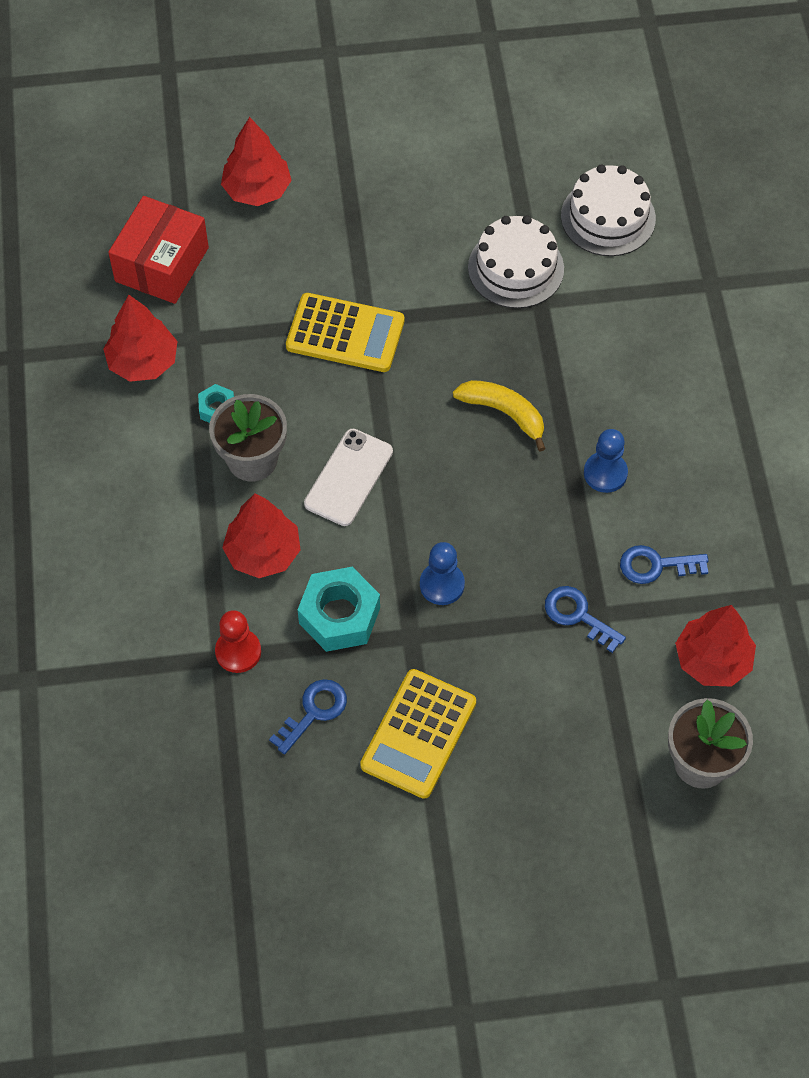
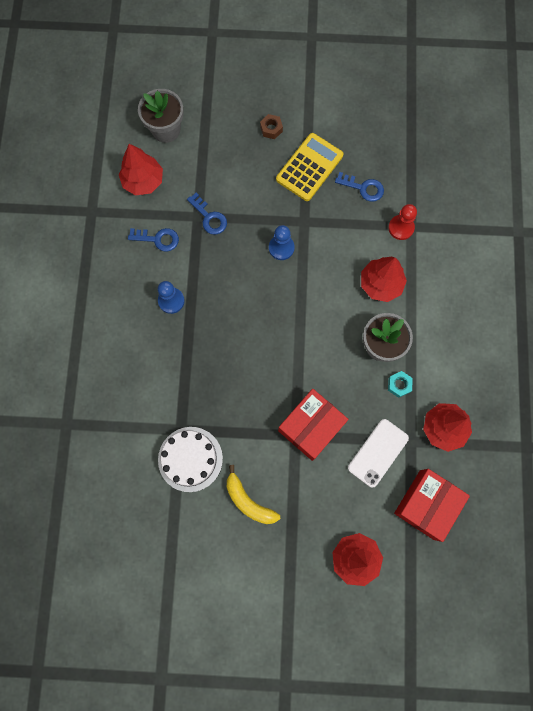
camera: 170 degrees left, 15 degrees up
(314, 712) = (363, 188): blue key -> blue key turned 120 degrees counterclockwise
(339, 615) = (342, 239): turquoise nut -> none
(345, 334) = (311, 427): yellow calculator -> red box
(348, 477) = (324, 324): white phone -> white phone (378, 453)
(504, 413) = (222, 351): yellow banana -> yellow banana (248, 501)
(504, 797) = (271, 129): none -> brown nut
(608, 217) = (118, 490): white cake -> none

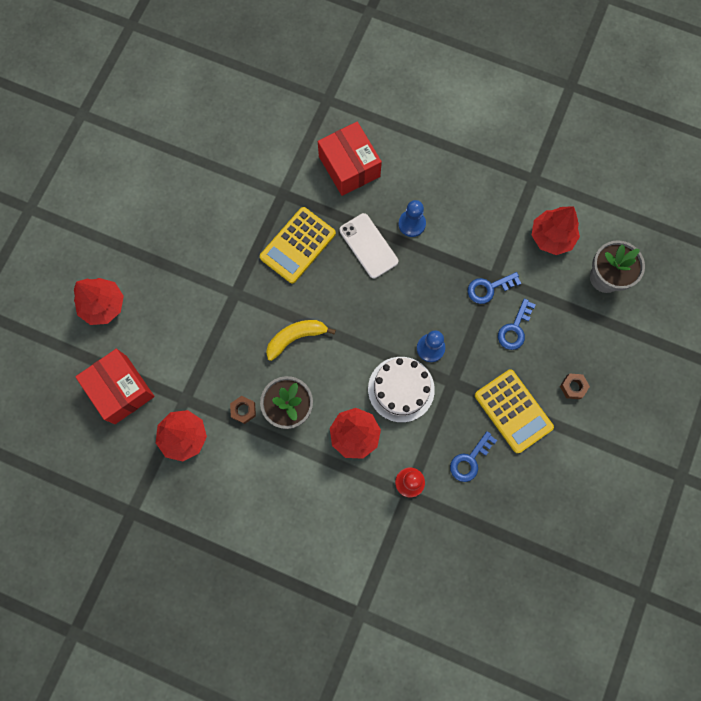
camera: 110 degrees right, 0 degrees up
(158, 239) = (481, 231): blue key -> blue key (514, 329)
(190, 459) = (252, 193): white cake -> white cake (401, 389)
(228, 395) = (298, 245): none -> yellow calculator
(248, 501) = (193, 230): yellow banana -> yellow banana (296, 337)
(311, 427) = (237, 310): red box -> red box (349, 166)
(378, 453) = (187, 363): white phone -> white phone (368, 246)
(399, 385) = (243, 410): turquoise nut -> brown nut

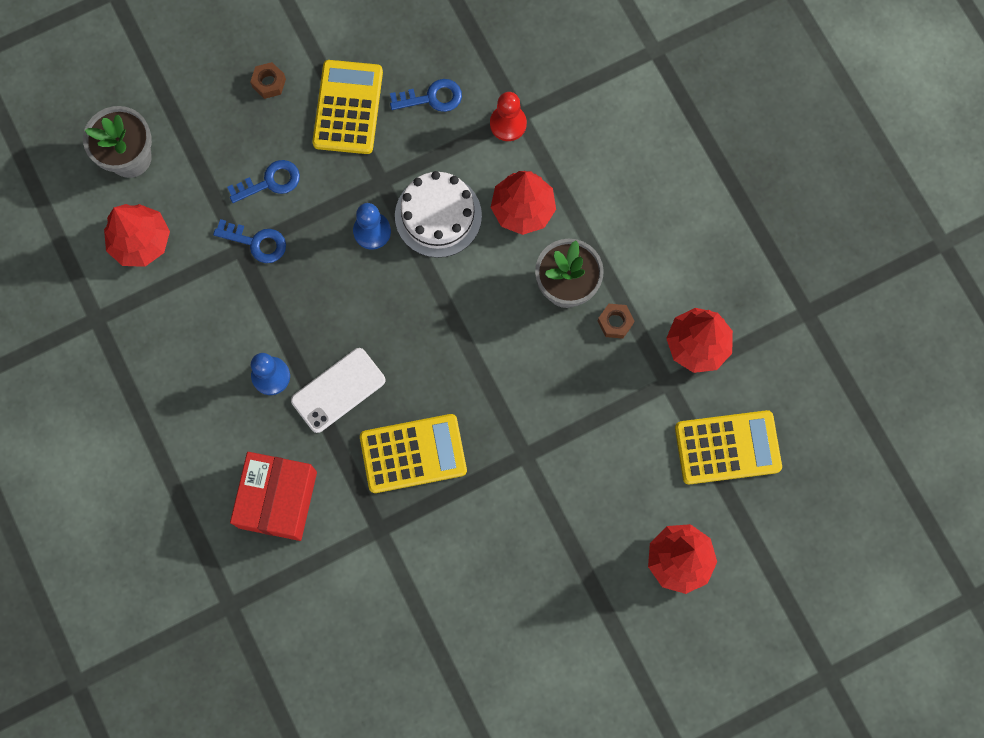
camera: 140 degrees left, 0 degrees up
(121, 389) = (727, 447): red box -> yellow calculator
(296, 337) = (500, 354): yellow banana -> none
(368, 246) = (338, 390): white phone -> white phone turned 45 degrees clockwise

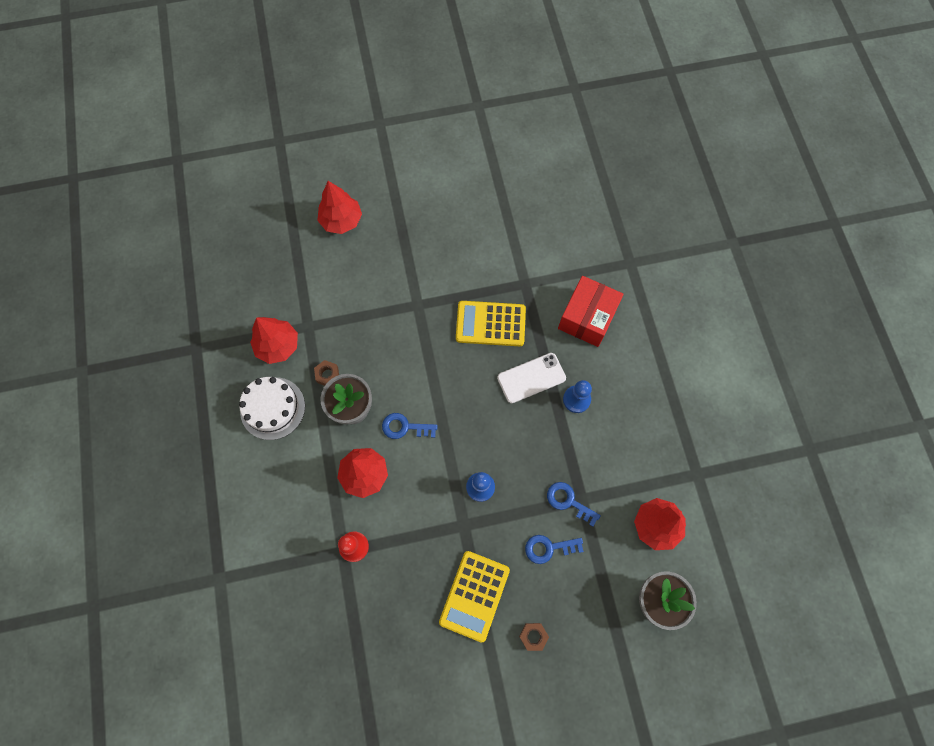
camera: 165 degrees left, 5 degrees down
(432, 98) = (406, 585): blue key -> blue key (404, 427)
(438, 215) = (428, 486): white cake -> white cake (272, 408)
(727, 447) = (285, 277): yellow calculator -> none

